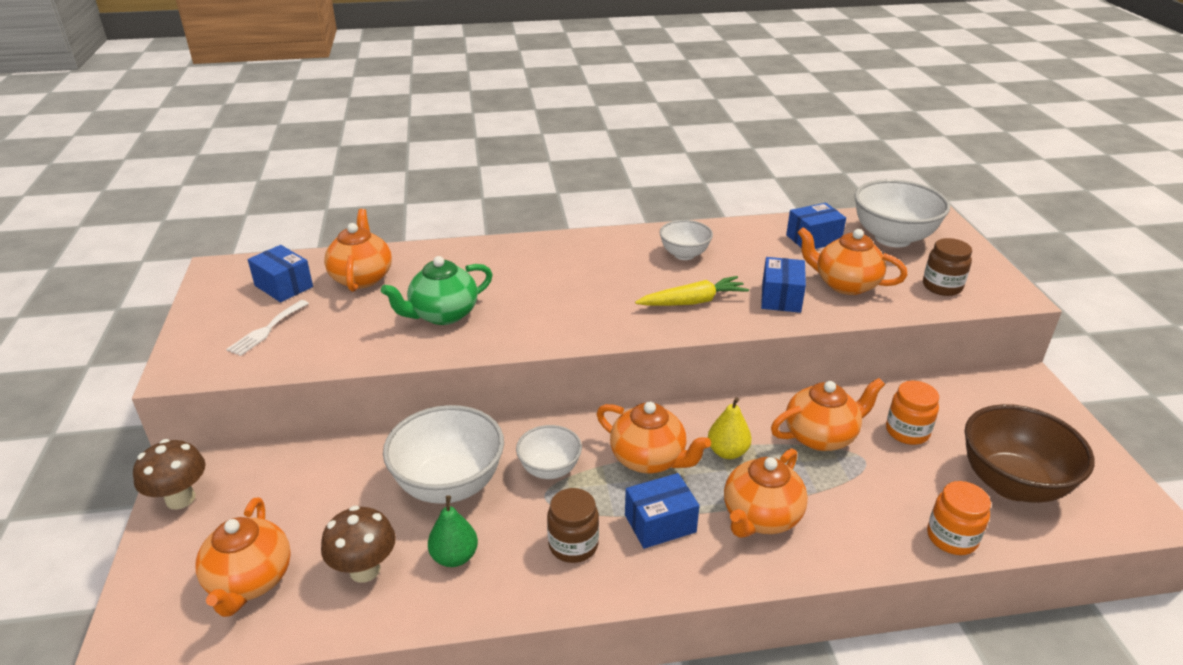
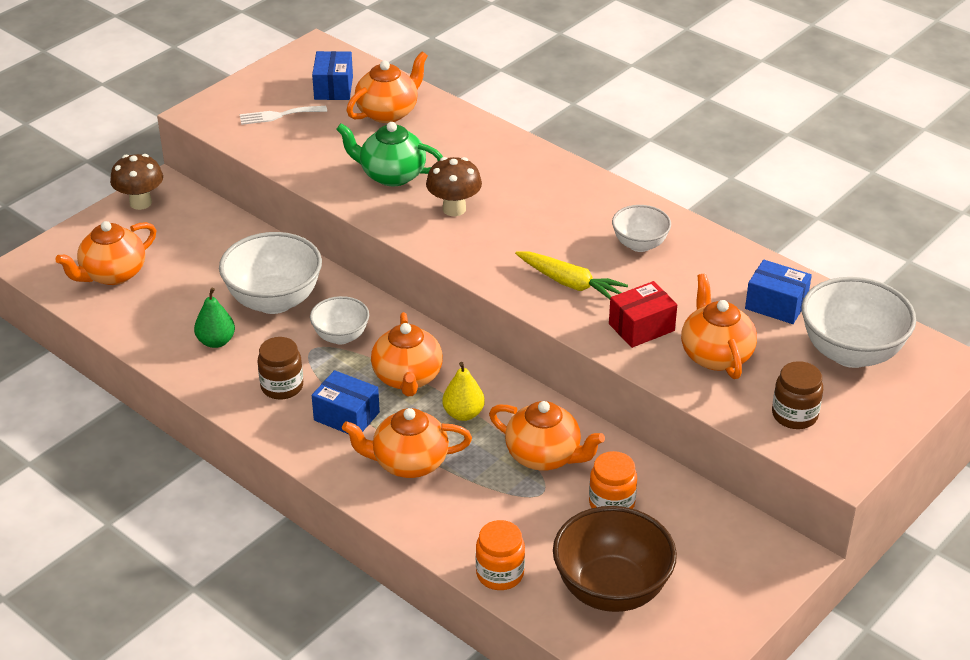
camera: 50 degrees right, 5 degrees up
(365, 570) = (167, 312): brown mushroom -> brown mushroom (454, 209)
(781, 297) = (641, 327): blue box -> red box

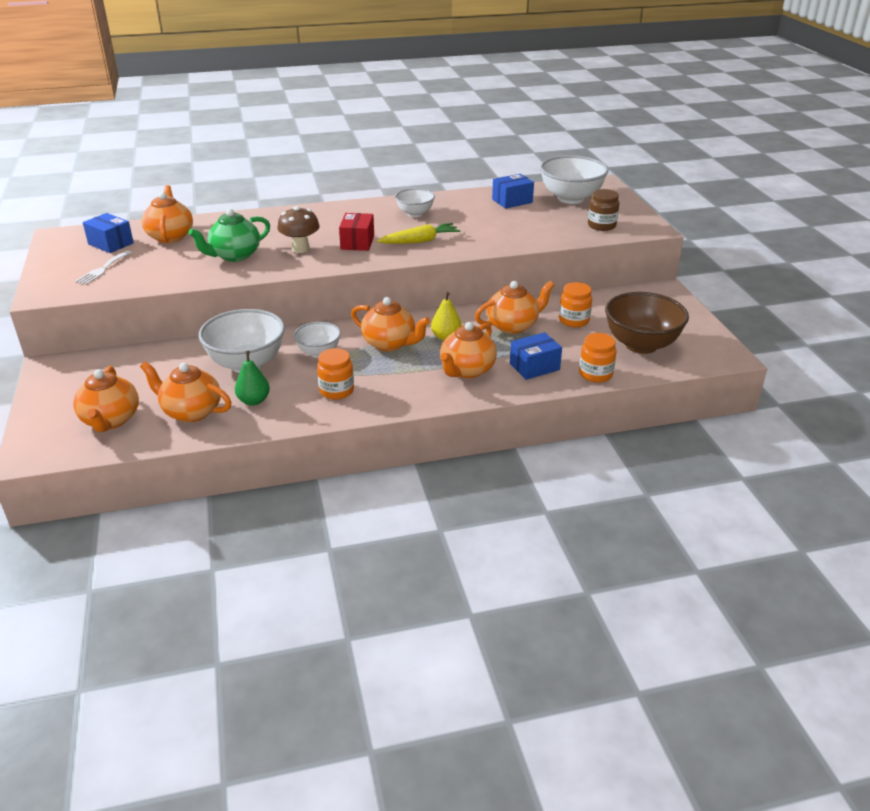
camera: 55 degrees left, 5 degrees down
(140, 203) = (51, 381): brown mushroom -> none
(282, 386) = (336, 391): brown jar -> orange jar
(346, 416) = (397, 377): blue box -> blue box (534, 367)
(641, 327) = (484, 236): red box -> red box (357, 242)
(715, 355) = (532, 227): orange teapot -> orange teapot (191, 412)

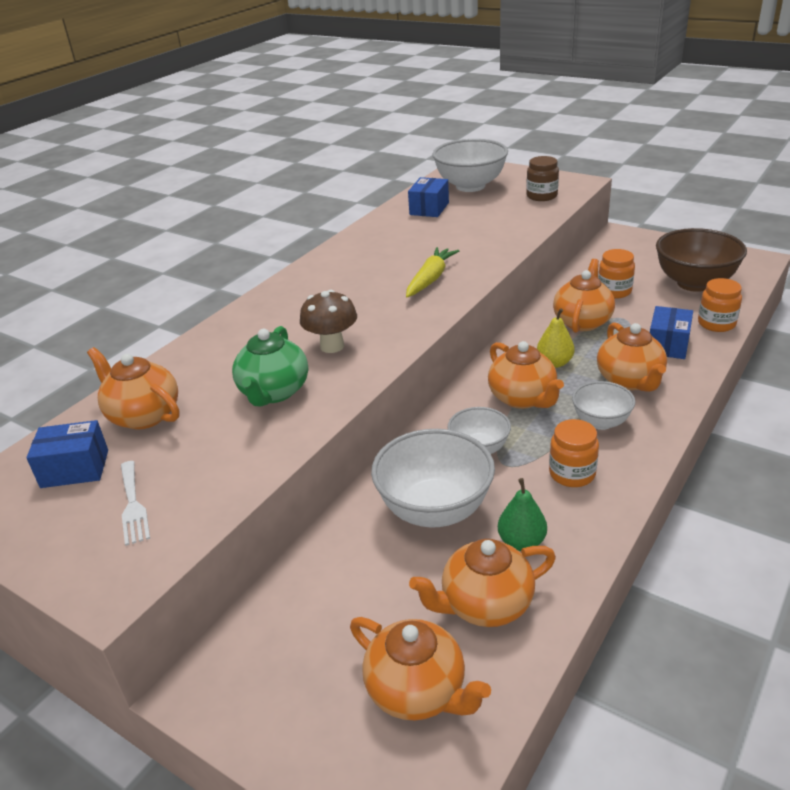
camera: 40 degrees left, 0 degrees up
(357, 242) = (375, 310): red box -> none
(390, 343) = (523, 398): orange teapot -> orange teapot turned 75 degrees clockwise
(415, 214) = (370, 258): white bowl -> white bowl (601, 422)

